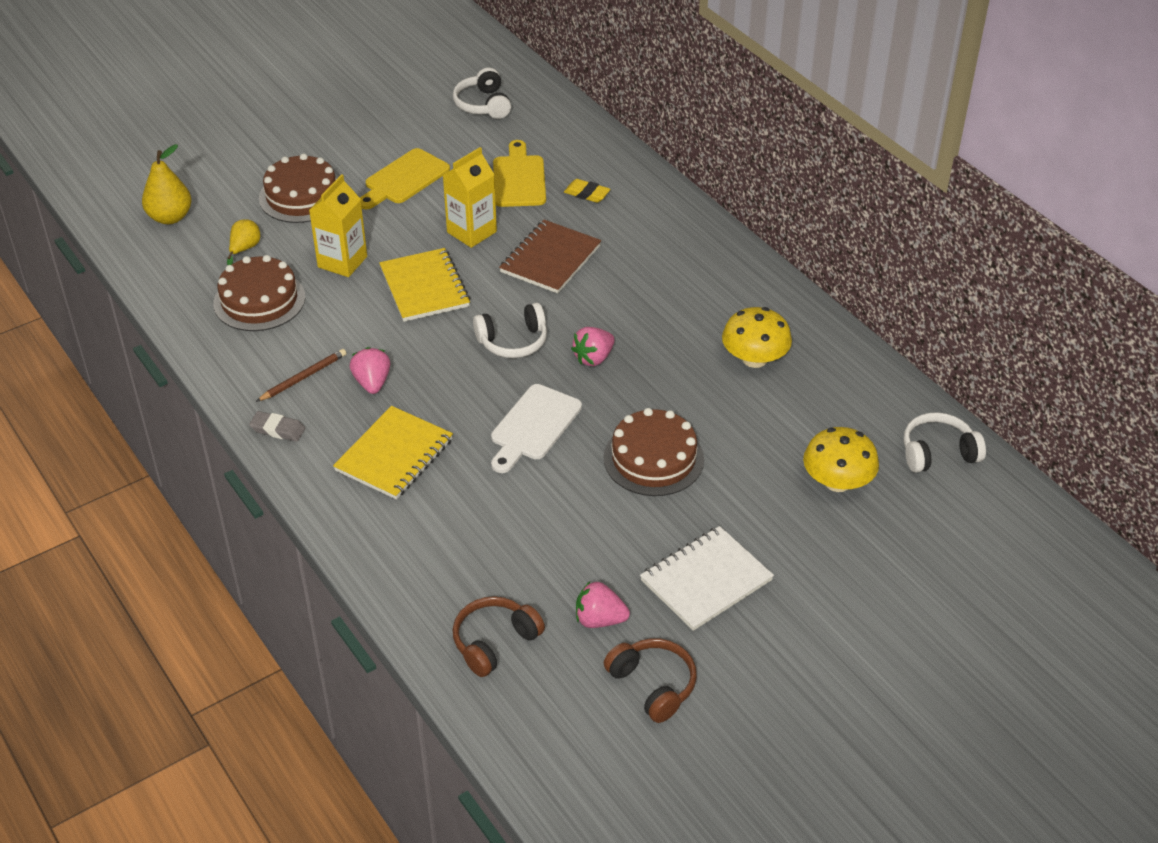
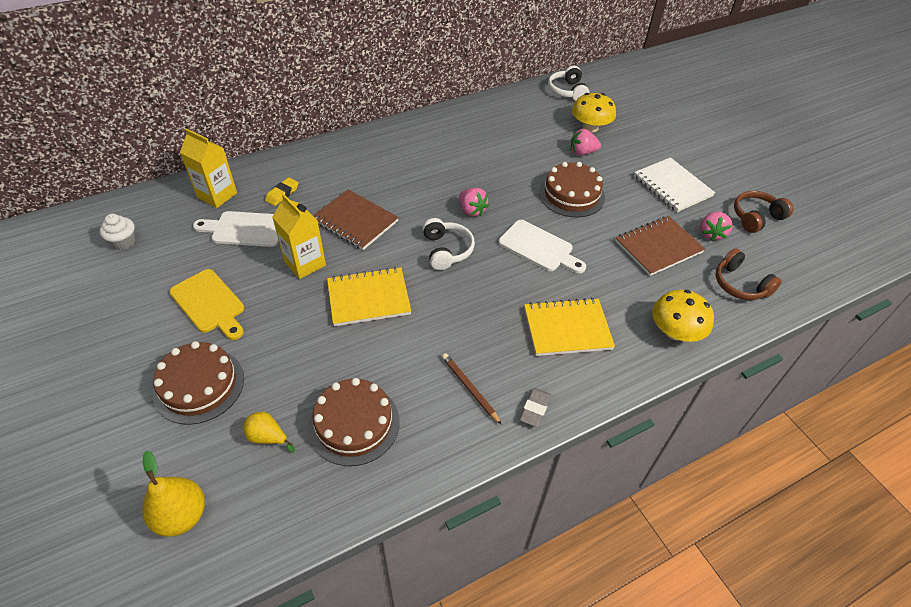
camera: 85 degrees left, 5 degrees up
(342, 262) = (316, 354): yellow carton -> yellow carton (217, 195)
(372, 383) = (482, 339): pink strawberry -> pink strawberry (582, 152)
(394, 455) = (567, 329): yellow notebook -> yellow notebook turned 45 degrees counterclockwise
(483, 104) = (124, 242): white headphones -> white cupcake
(519, 178) = (244, 229): yellow cutting board -> white cutting board
(557, 553) = (658, 247): none -> brown notebook
(754, 359) = (483, 141): yellow mushroom -> yellow mushroom (675, 331)

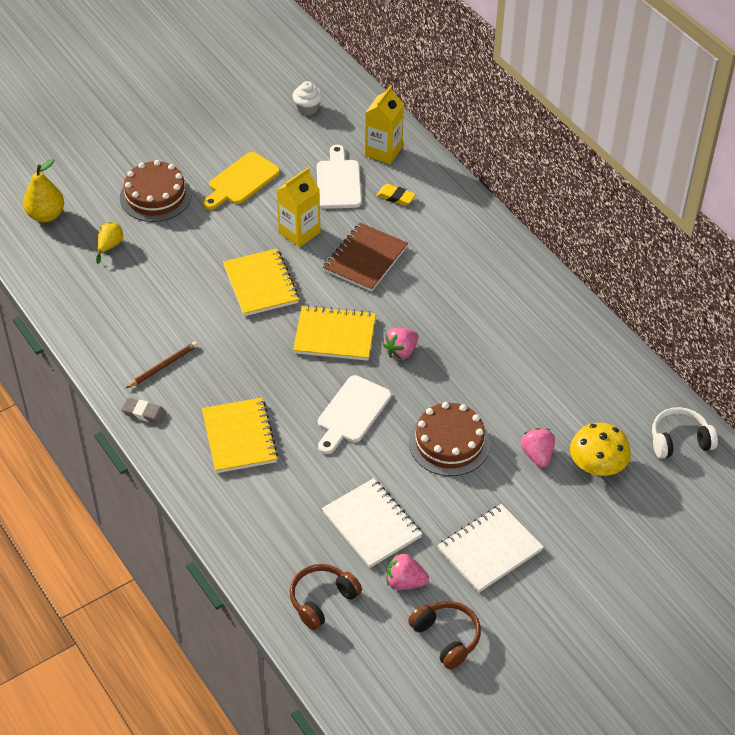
camera: 85 degrees right, 0 degrees up
(354, 423) = (124, 295): brown cake -> none
(446, 250) = (334, 335): white headphones -> yellow notebook
(658, 247) = (371, 525): brown notebook -> white notebook
(675, 331) = (245, 529): yellow mushroom -> none

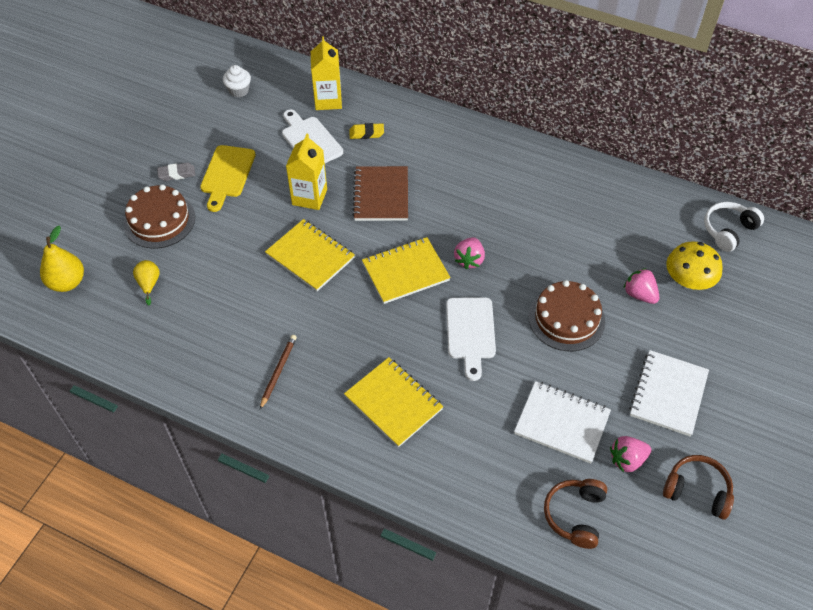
camera: 30 degrees left, 5 degrees up
(144, 413) = (293, 424): grey eraser -> grey eraser (177, 174)

